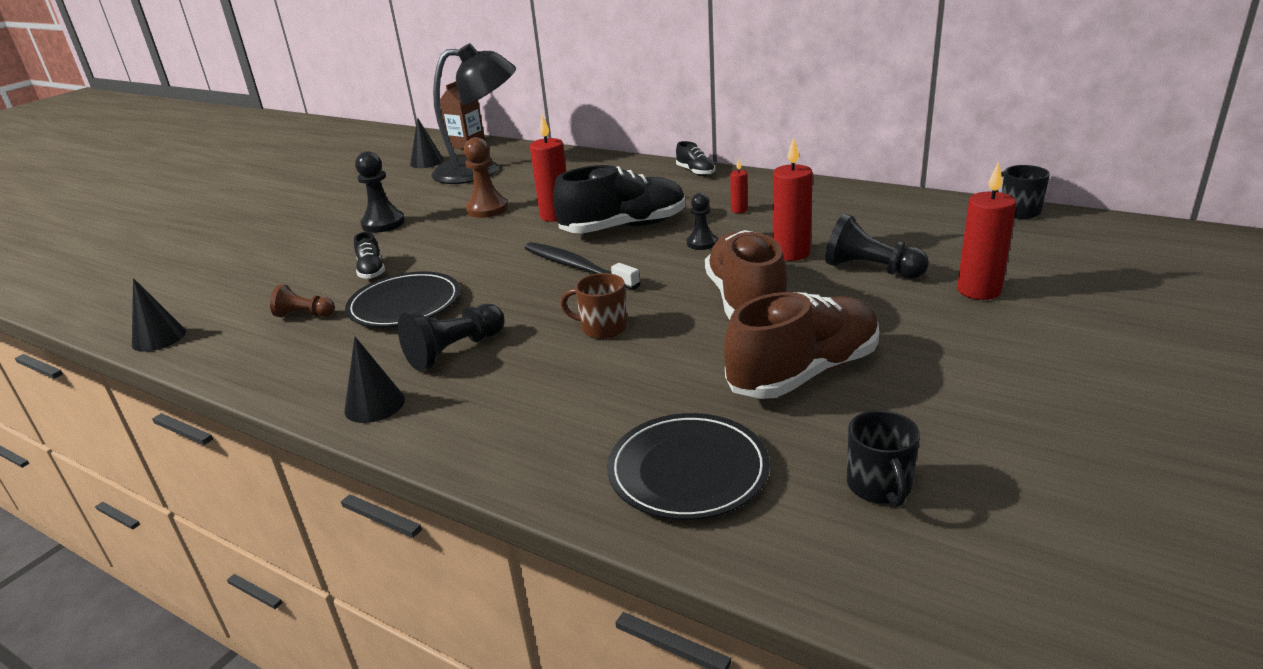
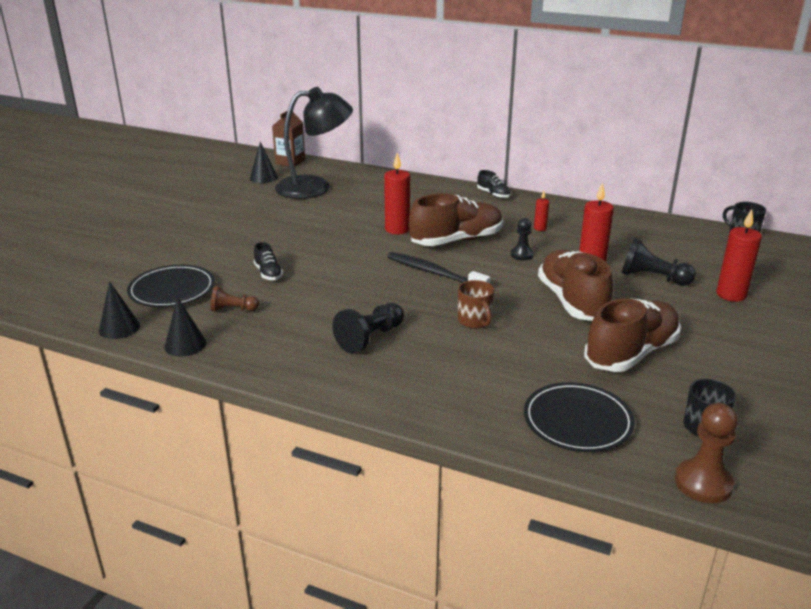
camera: 10 degrees left, 0 degrees up
(374, 405) = (329, 379): black cone -> black cone (185, 344)
(383, 223) = (255, 232): black pawn -> none
(405, 304) = (311, 301): black plate -> black plate (172, 290)
(487, 209) = (337, 222): brown pawn -> brown pawn (703, 483)
(602, 328) = (475, 321): brown mug -> brown mug turned 120 degrees counterclockwise
(624, 227) = (456, 241): black shoe -> brown shoe

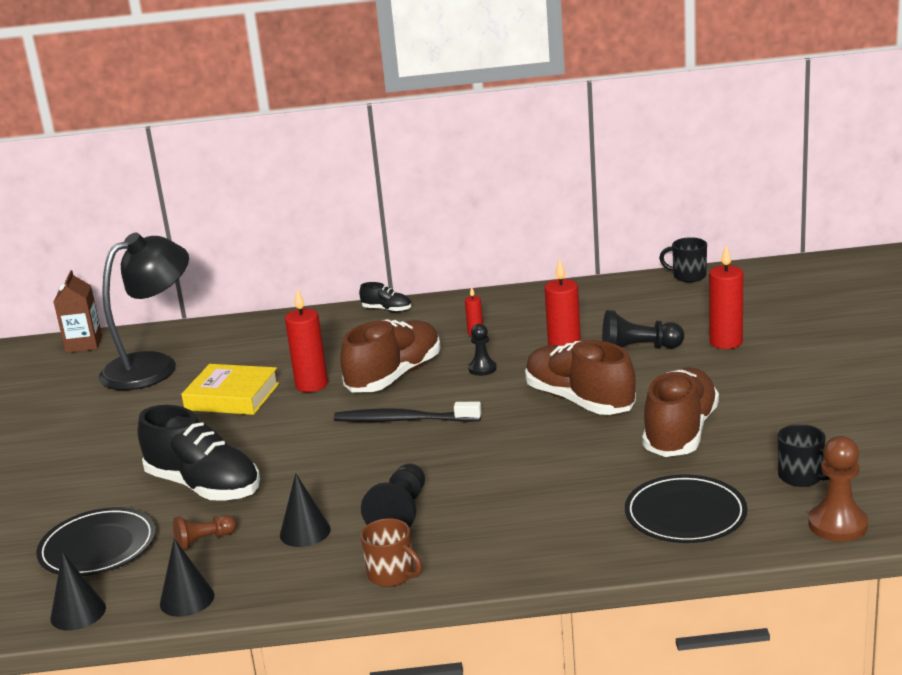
camera: 25 degrees left, 5 degrees down
(263, 177) = (68, 374): black cone -> black cone (305, 532)
(268, 273) = (204, 486): black shoe -> black shoe, size x2.16
(341, 221) = (232, 397): none -> yellow book
(475, 321) = (497, 455): brown mug -> brown mug (392, 575)

